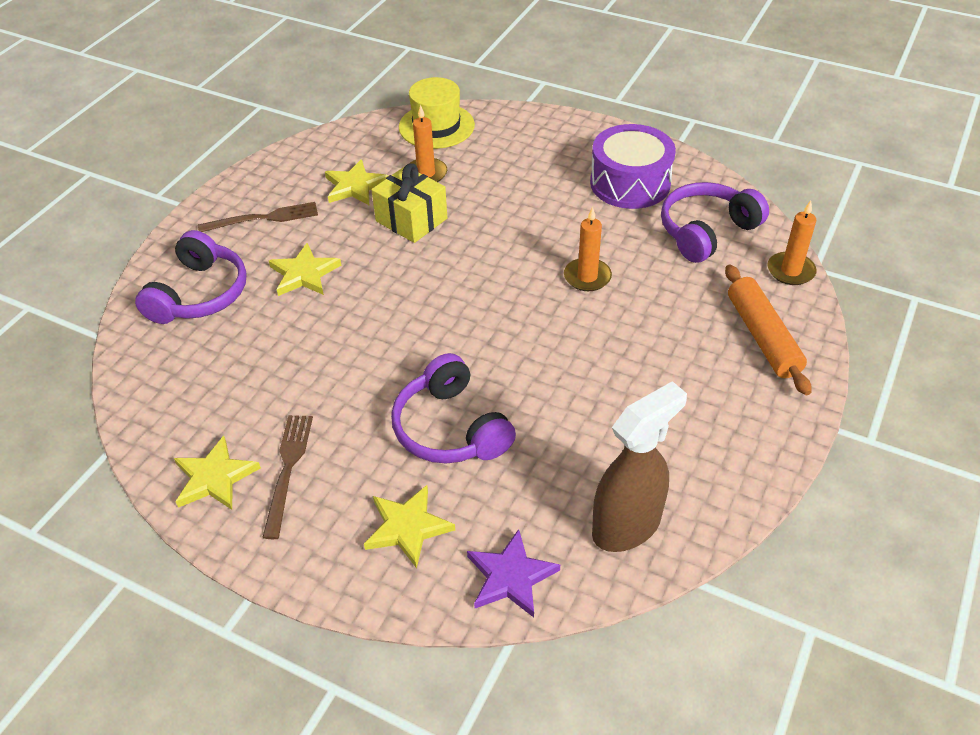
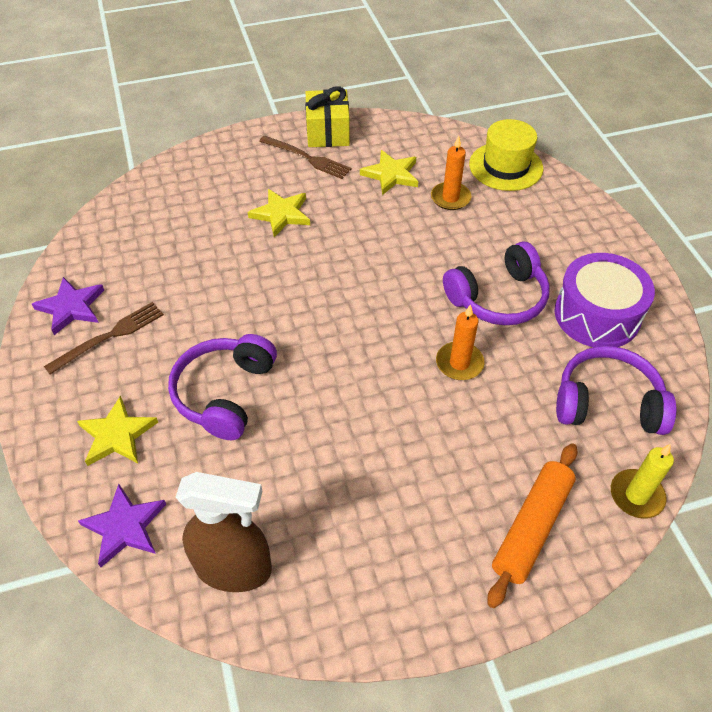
camera: 45 degrees right, 5 degrees up
(199, 294) = (209, 183): purple headphones -> purple headphones (498, 298)
(214, 477) = (71, 307): yellow star -> purple star
(411, 220) = (395, 225): yellow gift -> yellow gift (328, 132)
(790, 271) = (636, 495): orange candle -> yellow candle

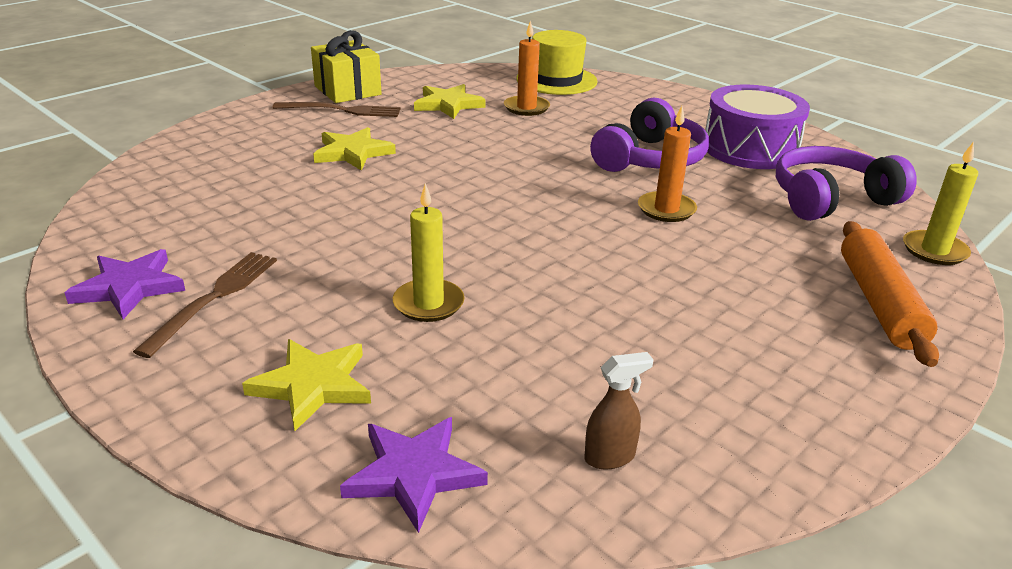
camera: 30 degrees left, 20 degrees down
(225, 393) = (428, 304): purple headphones -> yellow candle
(234, 568) = (610, 457): brown spray bottle -> brown spray bottle, size x0.45

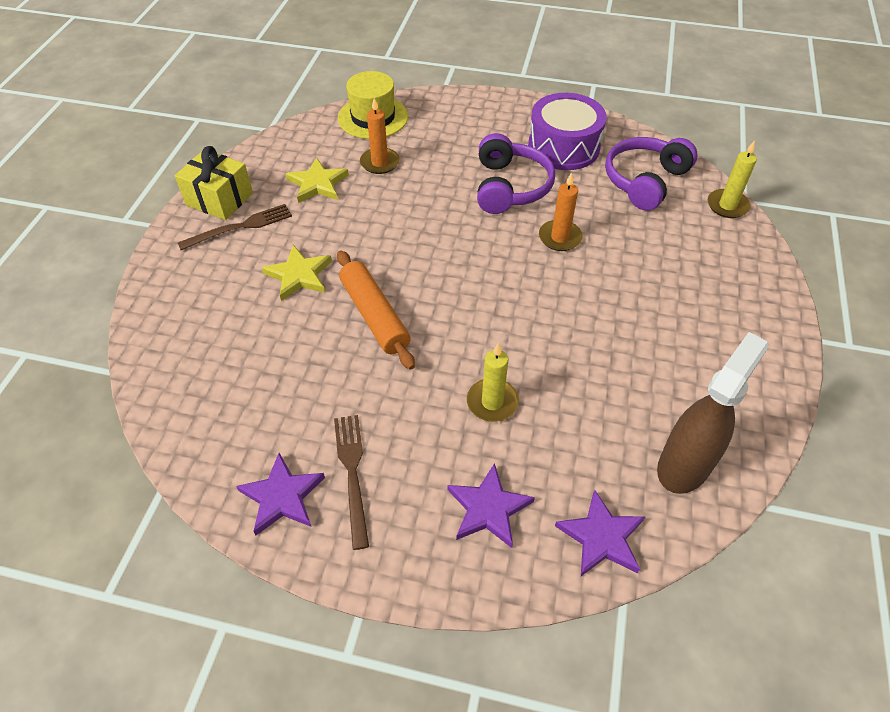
camera: 30 degrees left, 20 degrees up
(312, 386) = (488, 508): yellow star -> purple star
(610, 457) = (684, 465): brown spray bottle -> brown spray bottle, size x2.24
(879, 303) = (728, 268): orange rolling pin -> orange rolling pin (375, 315)

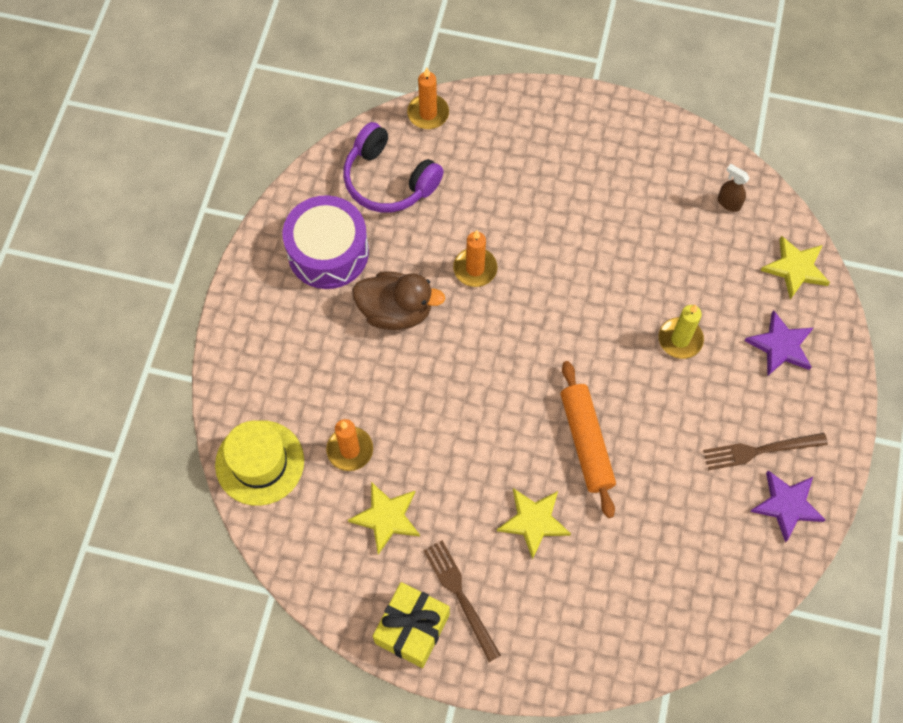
camera: 90 degrees left, 15 degrees up
(375, 315) = (586, 442): orange rolling pin -> orange rolling pin turned 75 degrees counterclockwise
(510, 187) = (396, 311): purple headphones -> brown duck
(601, 537) = (795, 268): purple star -> yellow star
(684, 465) = (728, 203): brown spray bottle -> brown spray bottle, size x0.45
(727, 206) = (428, 113): yellow candle -> orange candle

